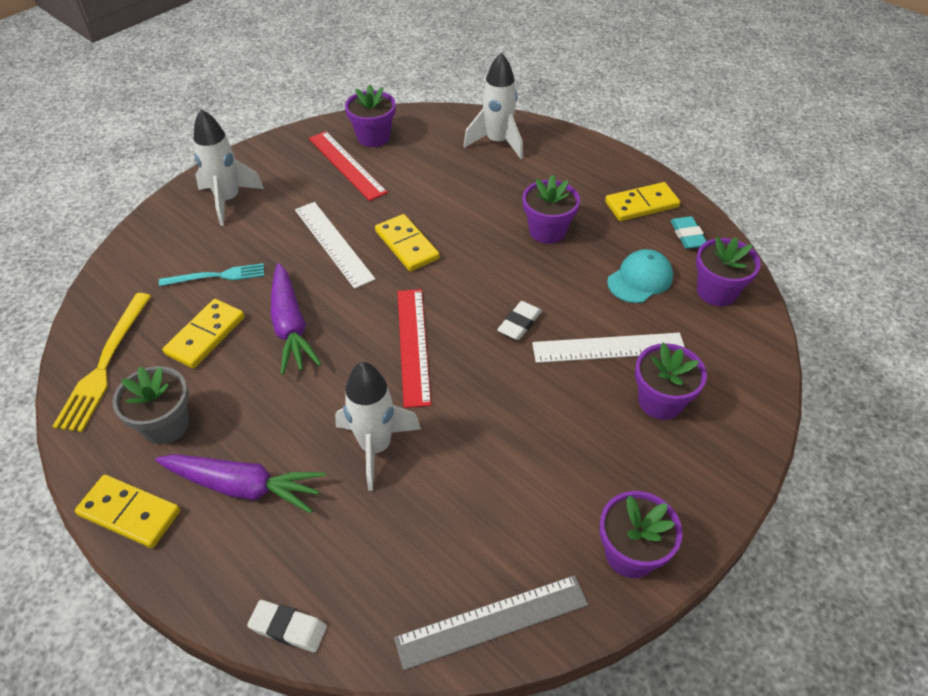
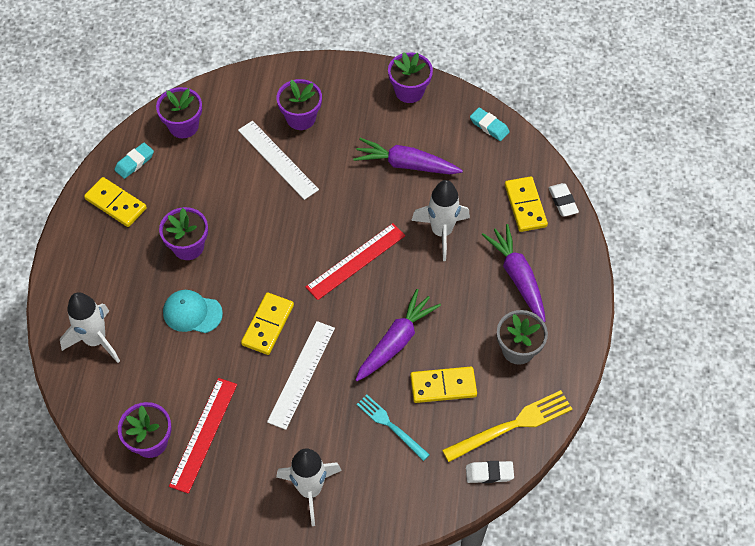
camera: 125 degrees left, 10 degrees up
(130, 513) = (577, 318): yellow domino -> yellow domino (525, 206)
(492, 621) = (489, 126): grey ruler -> turquoise eraser
(505, 471) = (406, 164): none -> purple carrot
(519, 323) = (292, 215): white eraser -> white eraser (489, 473)
(640, 279) = (201, 170): turquoise cap -> turquoise cap (192, 313)

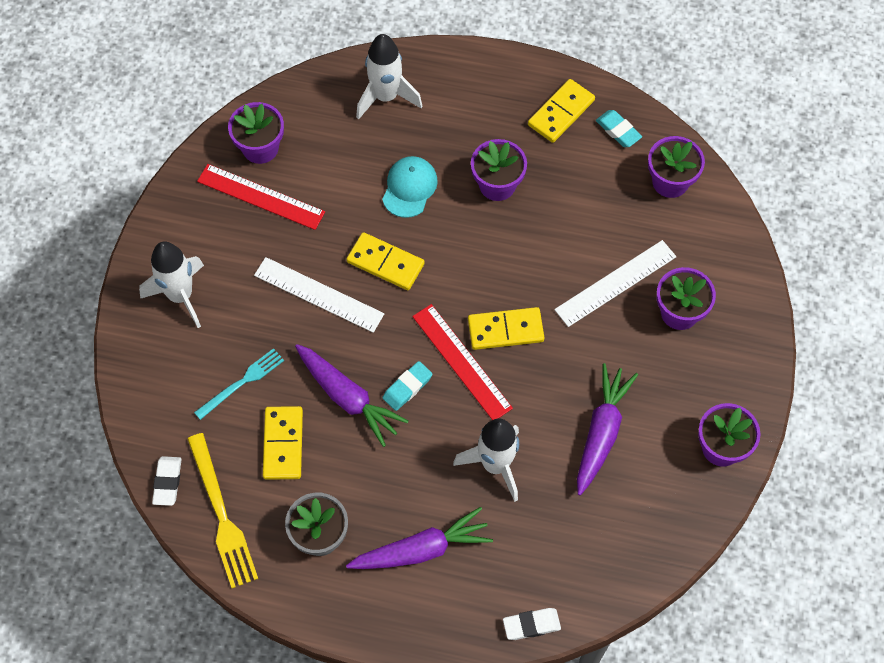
camera: 95 degrees right, 5 degrees up
(489, 126) = (660, 545): turquoise eraser -> turquoise eraser (407, 387)
(525, 206) = (528, 574): yellow domino -> yellow domino (505, 330)

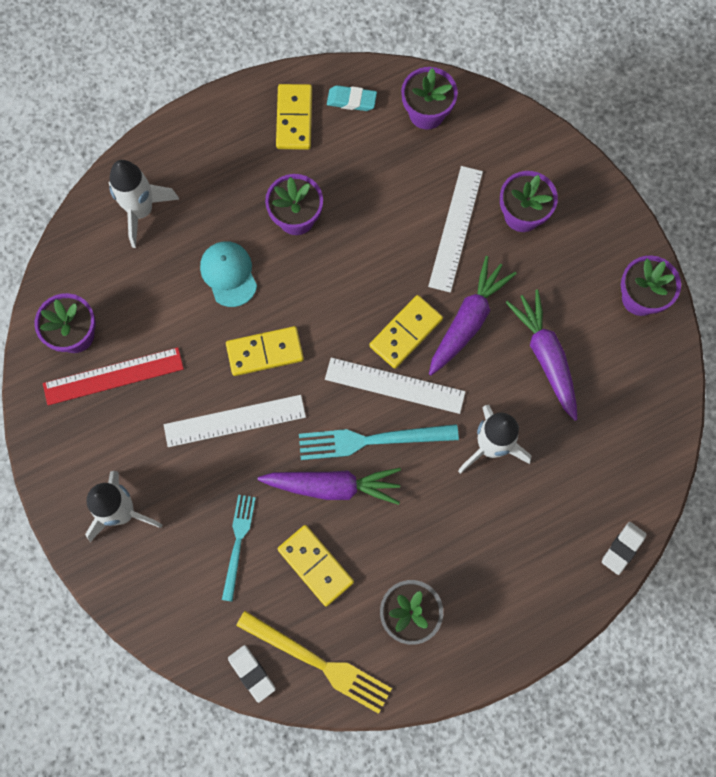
camera: 40 degrees left, 10 degrees up
(407, 387) = (371, 440): turquoise eraser -> turquoise fork
(421, 549) = (494, 559): purple carrot -> purple carrot (468, 320)
(461, 362) = (394, 385): red ruler -> white ruler

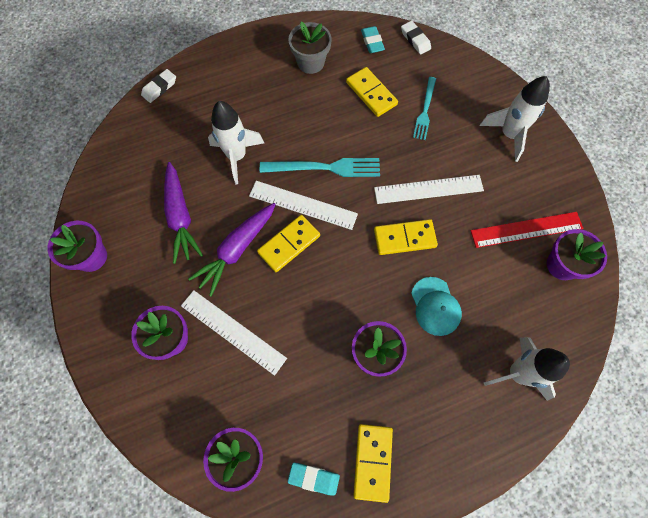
camera: 175 degrees left, 5 degrees down
(318, 663) = (372, 42): yellow fork -> turquoise eraser
(333, 486) = (356, 140): purple carrot -> none
(455, 228) = (233, 331): white ruler -> white ruler turned 75 degrees counterclockwise

